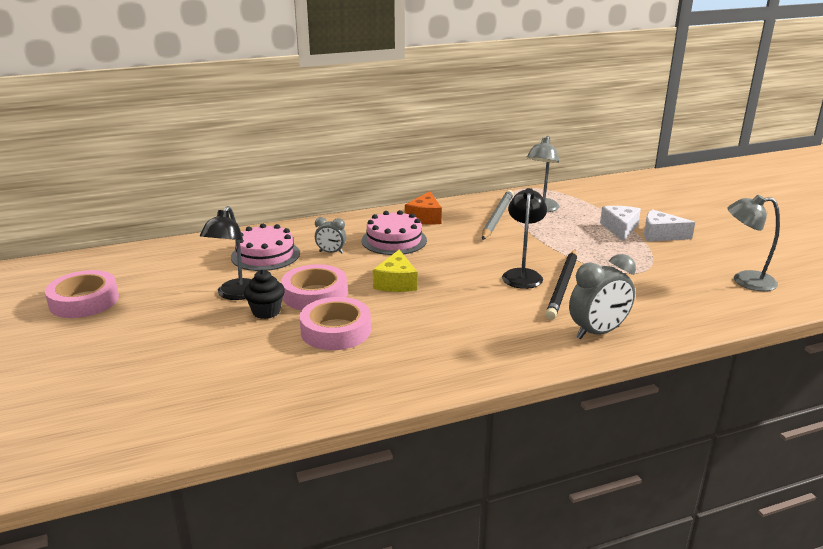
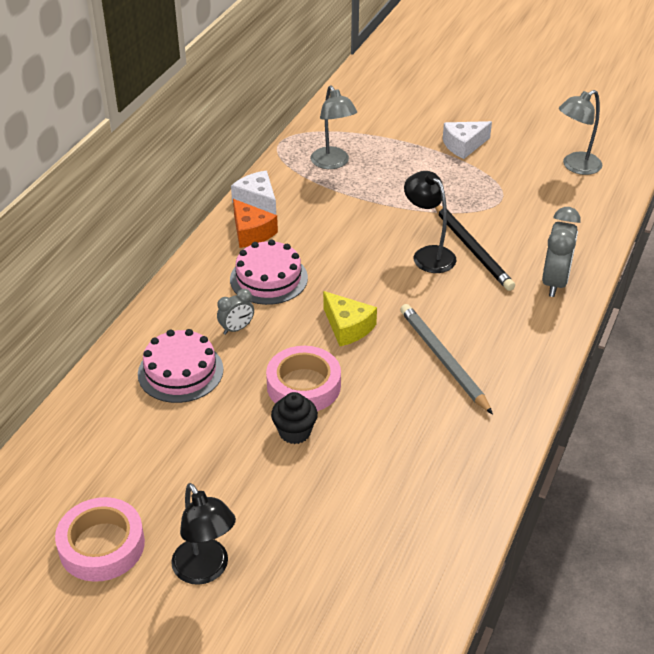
camera: 45 degrees left, 15 degrees up
(235, 294) = (235, 434): black lamp -> black lamp (206, 570)
(336, 330) = (382, 410): pink tape -> none
(497, 217) = (313, 195): grey pencil -> grey pencil (443, 360)
(620, 229) = (426, 154): white cheese -> white cheese (257, 201)

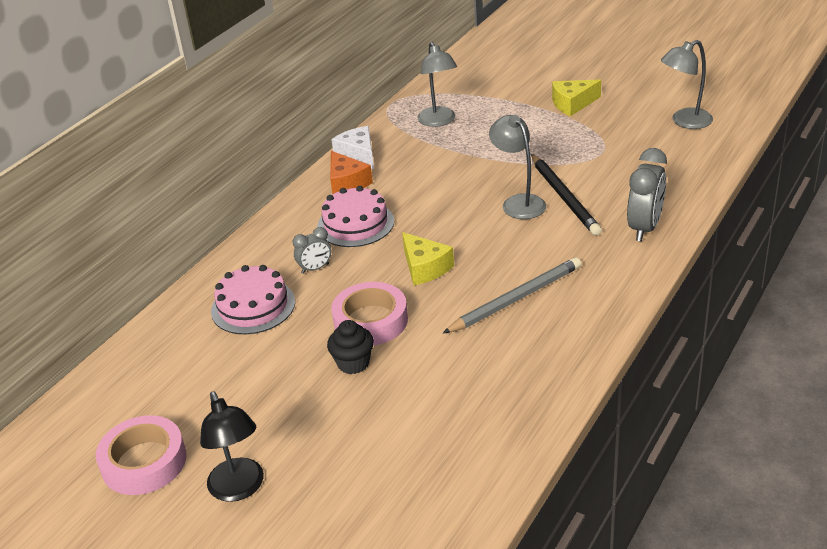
camera: 10 degrees right, 5 degrees down
(428, 254) = (518, 202): black lamp -> grey lamp
(443, 360) = (516, 299): grey pencil -> grey pencil turned 75 degrees clockwise
(463, 145) = (572, 104): white cheese -> yellow cheese

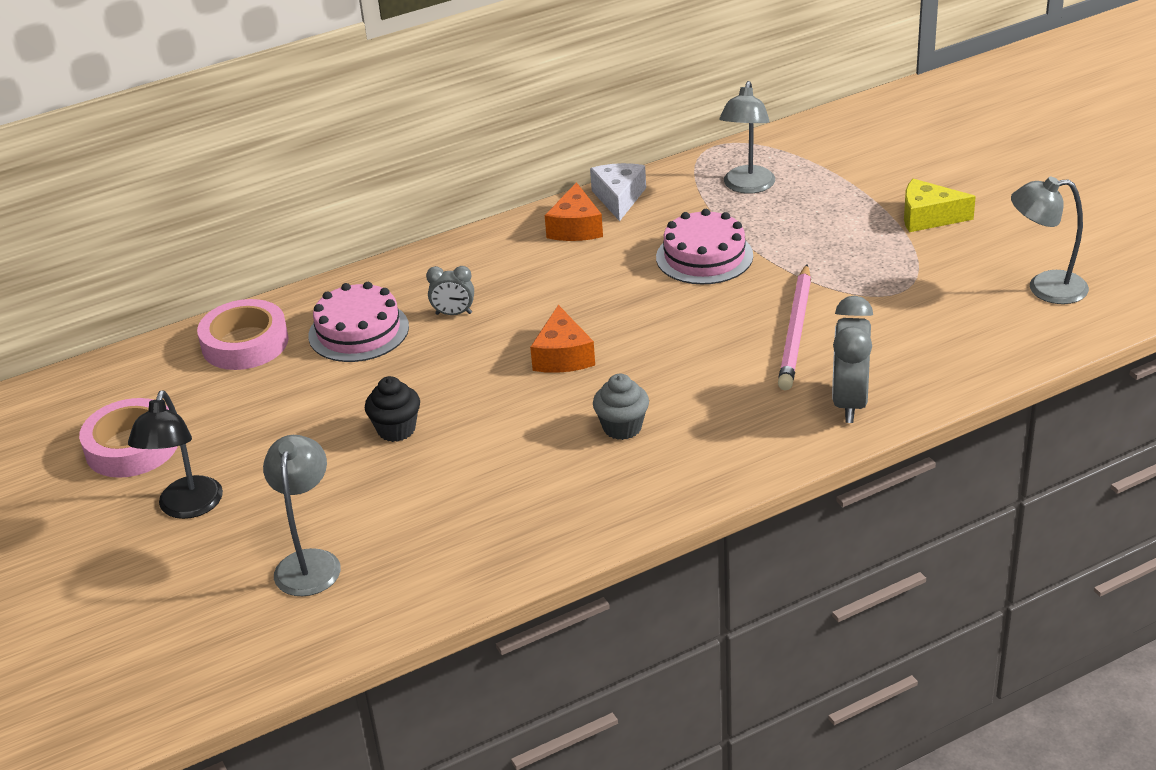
camera: 30 degrees right, 0 degrees up
(355, 224) = (540, 278): pink cake -> pink cake (704, 256)
(370, 321) = (454, 392): pink tape -> pink tape (245, 343)
(425, 268) = (563, 356): yellow cheese -> orange cheese
(516, 299) = (622, 427): grey pencil -> grey cupcake
(518, 202) = (737, 318): grey lamp -> grey lamp (309, 562)
(564, 197) = (796, 331): black pencil -> pink pencil
(645, 228) = (849, 403): grey clock -> grey clock turned 135 degrees clockwise

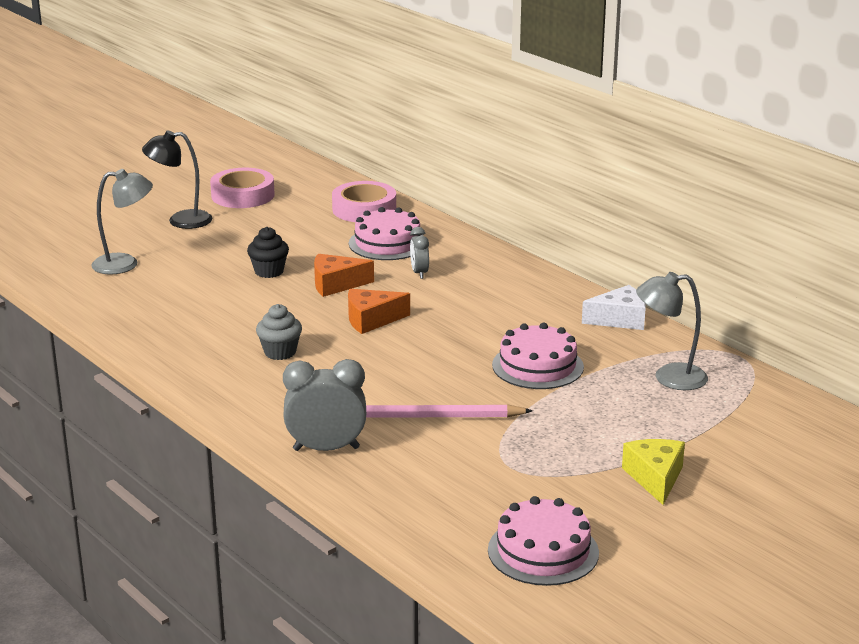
camera: 75 degrees right, 10 degrees down
(575, 227) = (563, 306): orange cheese -> orange cheese (336, 284)
(1045, 288) = (543, 551): grey lamp -> pink cake

